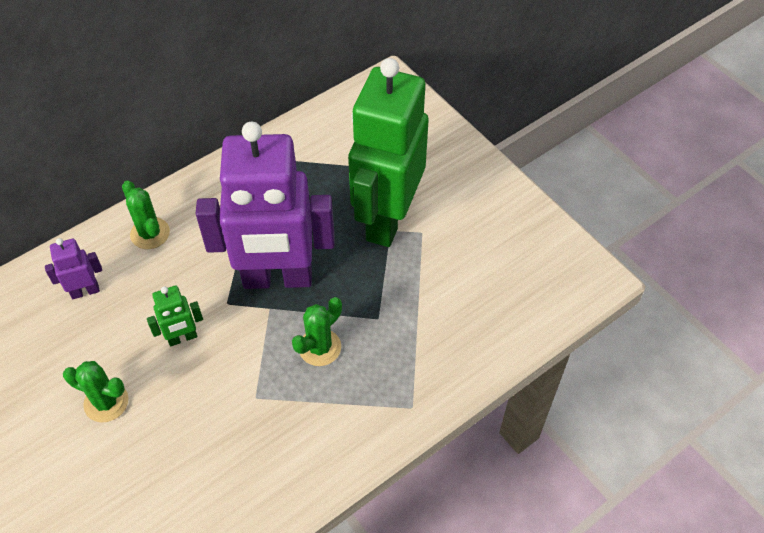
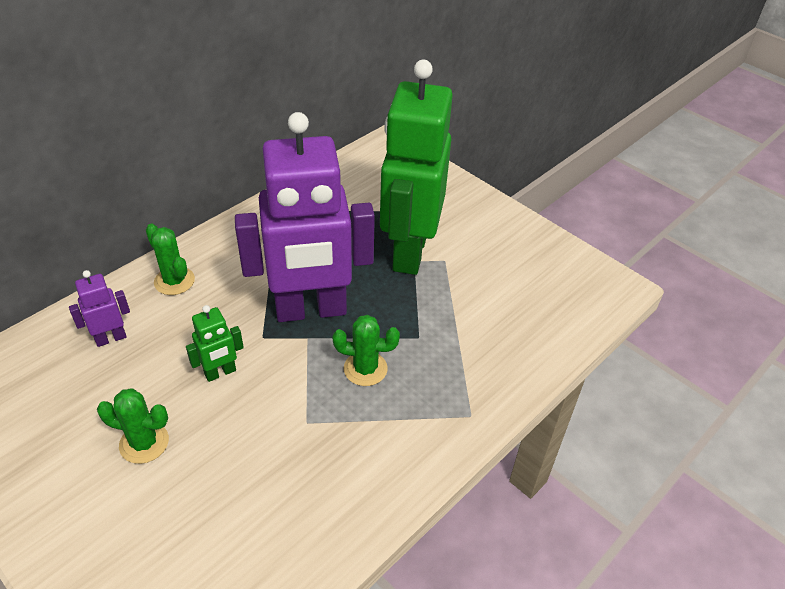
camera: 10 degrees left, 10 degrees down
(320, 347) = (365, 369): green cactus -> green cactus turned 60 degrees clockwise

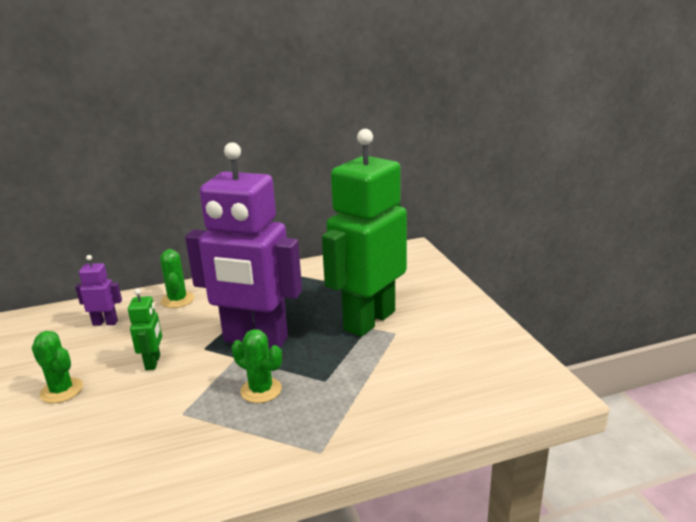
camera: 30 degrees right, 20 degrees down
(220, 373) = (153, 362): green robot -> green robot turned 90 degrees counterclockwise

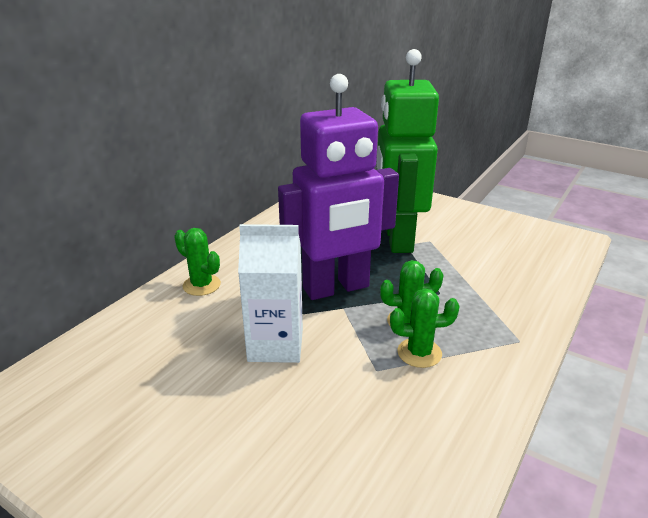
camera: 40 degrees left, 5 degrees up
(61, 390) = (224, 414): green cactus -> green cactus (419, 353)
(105, 323) = (156, 335): purple robot -> none
(153, 362) = (275, 345): green robot -> white carton

